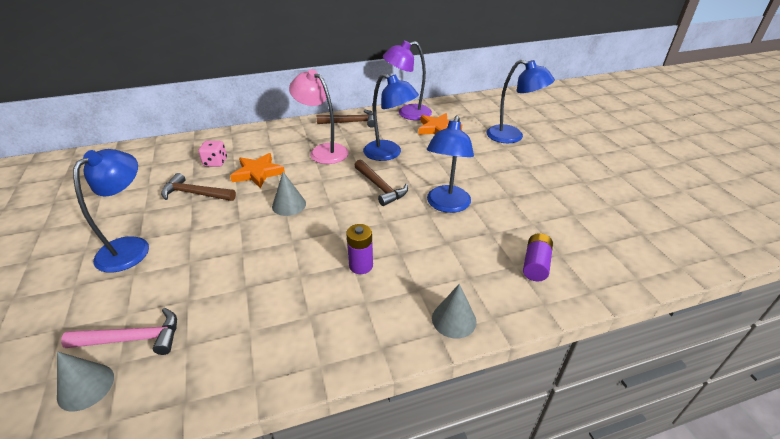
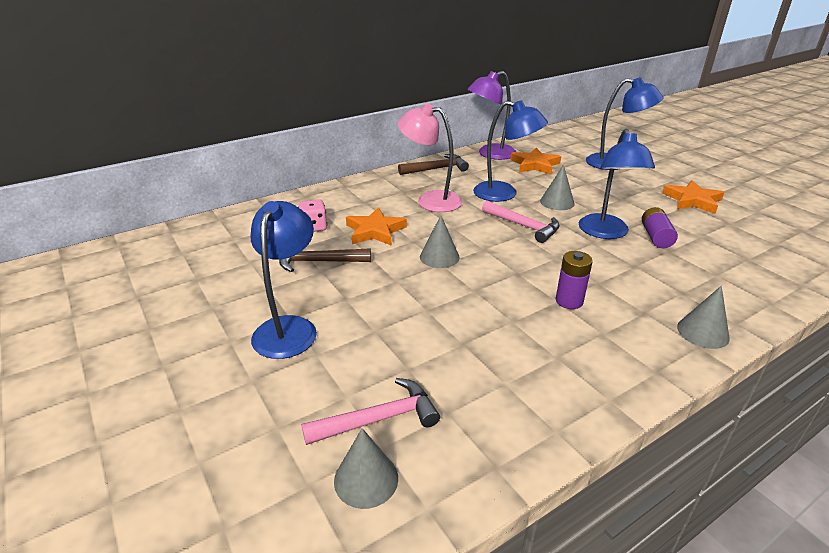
camera: 15 degrees left, 5 degrees down
(380, 187) = (524, 226): brown hammer -> pink hammer
(428, 168) = (557, 202): none -> grey cone
(535, 264) = (735, 271): purple battery -> purple battery (656, 237)
(555, 185) = (692, 200): none -> orange star

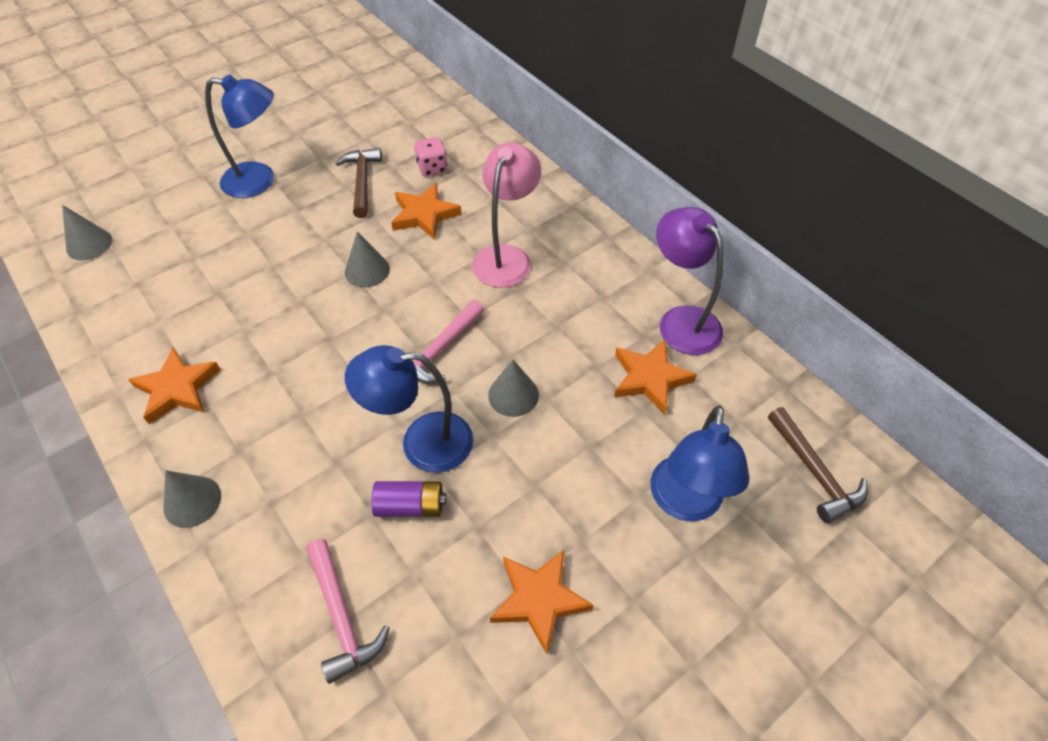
camera: 85 degrees right, 20 degrees up
(379, 419) = (141, 245): pink hammer -> pink hammer (342, 617)
(436, 169) = (607, 259): brown hammer -> brown hammer (815, 472)
(504, 194) = (534, 334): blue lamp -> none
(569, 301) = (269, 380): purple battery -> none
(592, 356) = (177, 388): none -> orange star

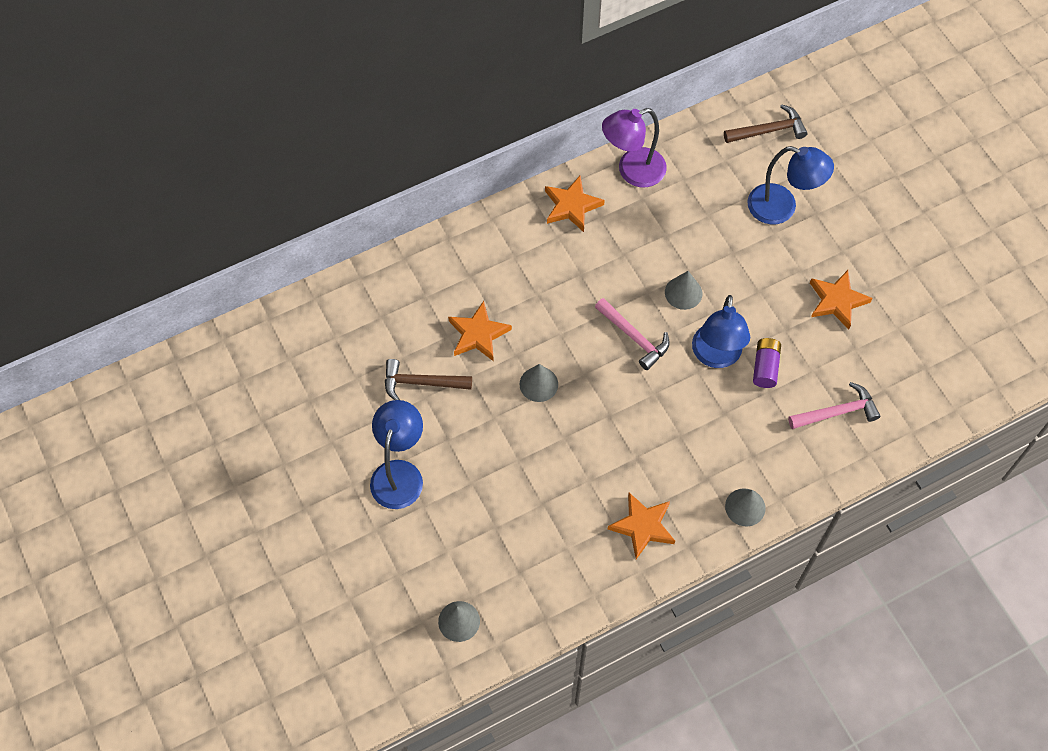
camera: 80 degrees left, 10 degrees up
(432, 168) = (415, 322): pink dice -> none
(506, 257) = (543, 277): pink lamp -> none
(650, 378) = (682, 204): orange star -> orange star (572, 206)

